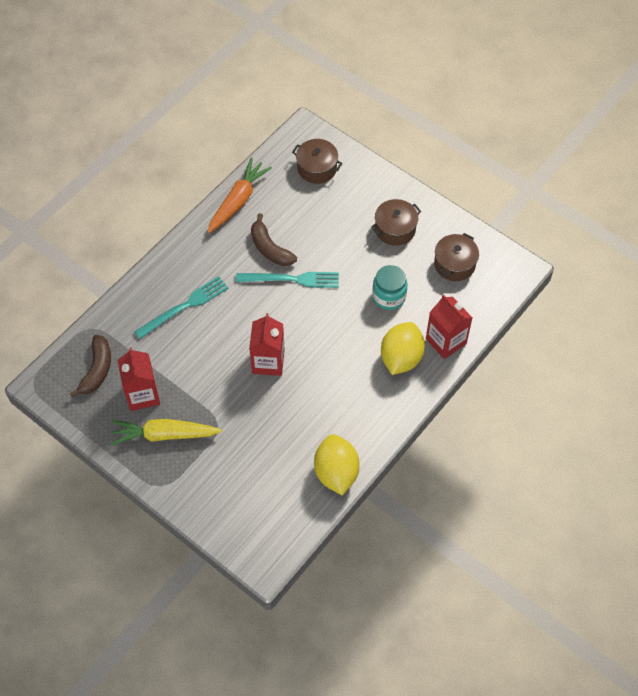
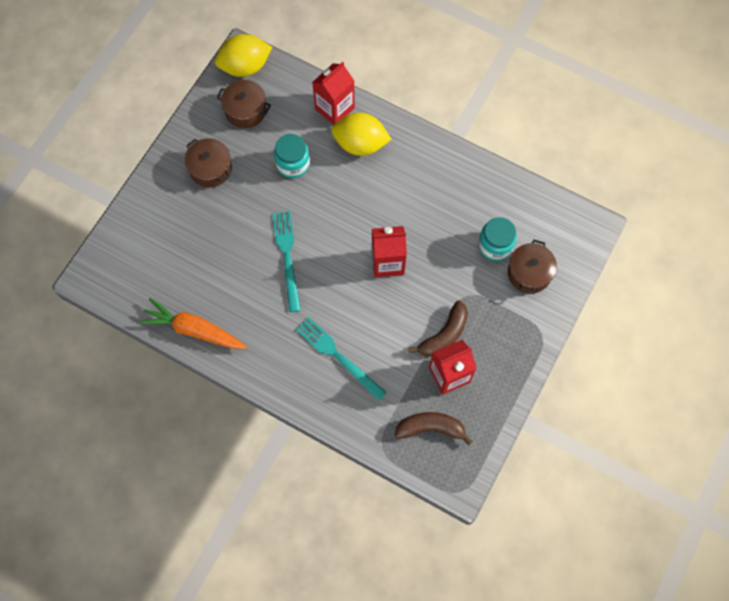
camera: 100 degrees left, 10 degrees up
(164, 435) = (488, 343): yellow carrot -> none
(264, 461) = (495, 245): none -> turquoise jar
(270, 248) = (252, 285): brown banana -> brown banana (444, 335)
(317, 168) = (140, 256): brown pot -> brown pot (529, 273)
(336, 472) = (491, 182): yellow lemon -> yellow lemon (245, 67)

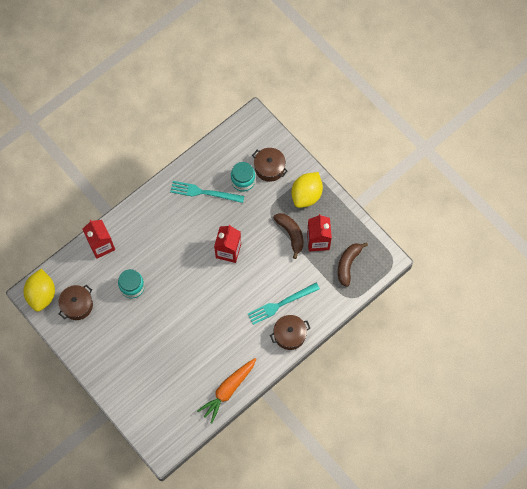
camera: 70 degrees left, 0 degrees up
(210, 169) = (113, 343): brown pot -> brown pot (289, 335)
(287, 257) = (199, 313): turquoise fork -> turquoise fork (204, 192)
(360, 144) = (136, 238): yellow lemon -> yellow lemon (306, 195)

